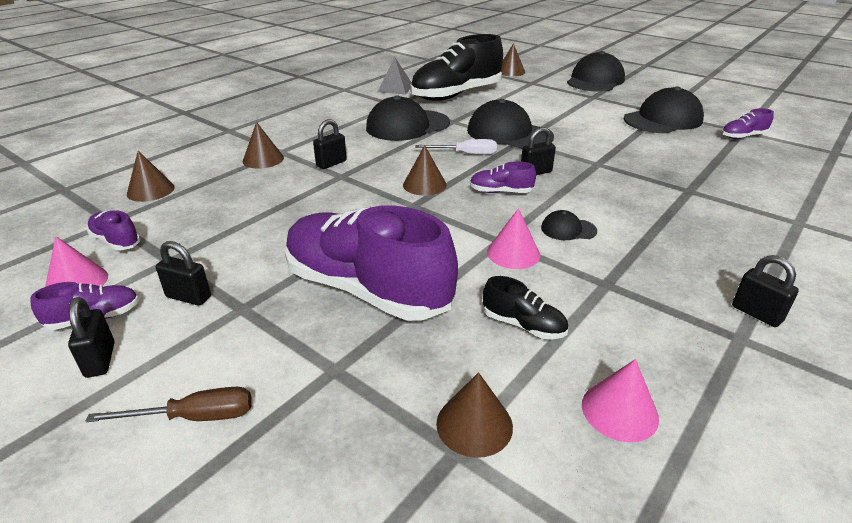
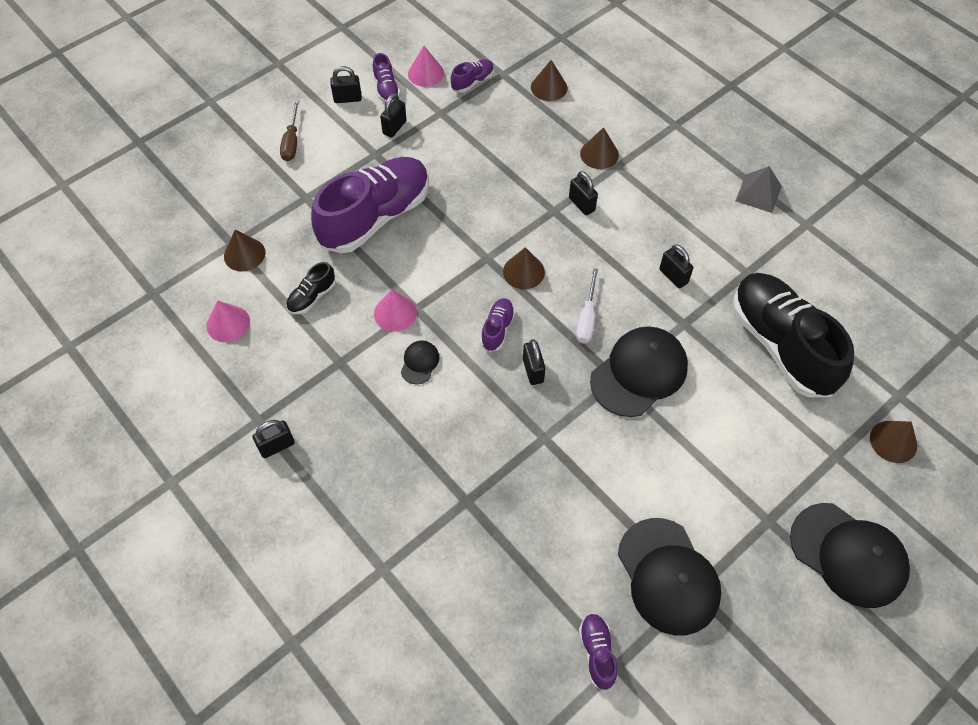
camera: 100 degrees right, 25 degrees up
(395, 88) = (810, 279): grey pyramid -> grey pyramid (758, 193)
(407, 126) = (673, 276): black cap -> black padlock

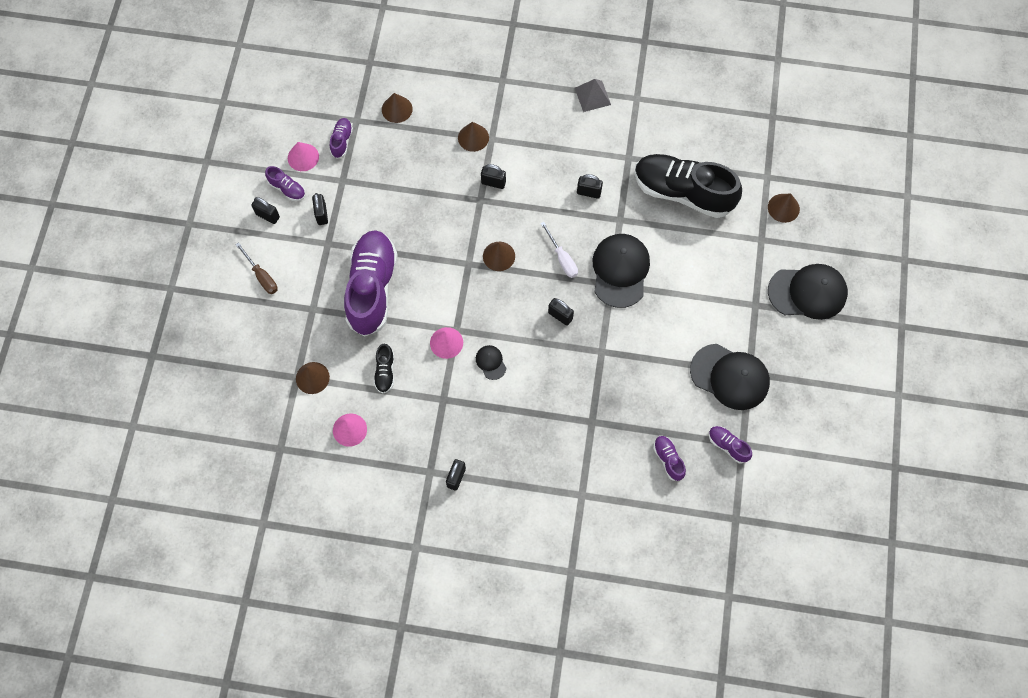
camera: 40 degrees left, 10 degrees up
(347, 98) = (267, 216): black padlock -> black padlock turned 75 degrees clockwise
(497, 329) = (517, 306): purple shoe -> purple shoe (668, 460)

